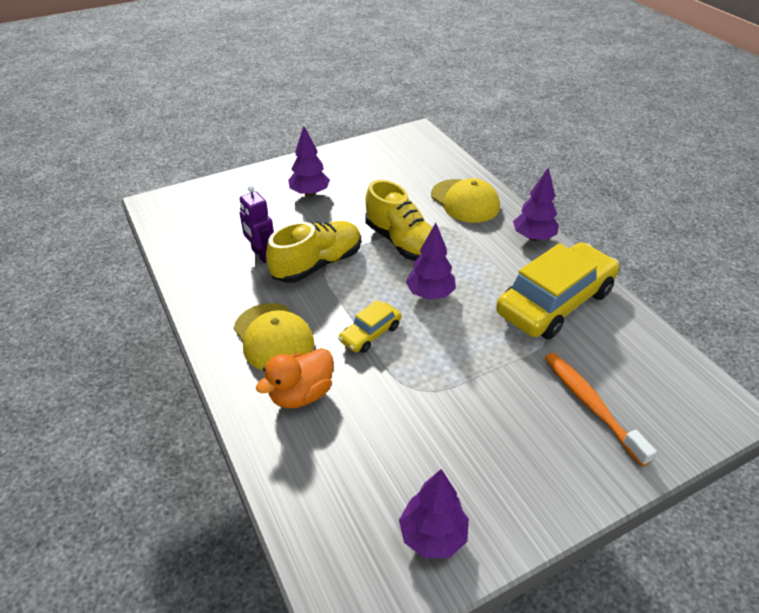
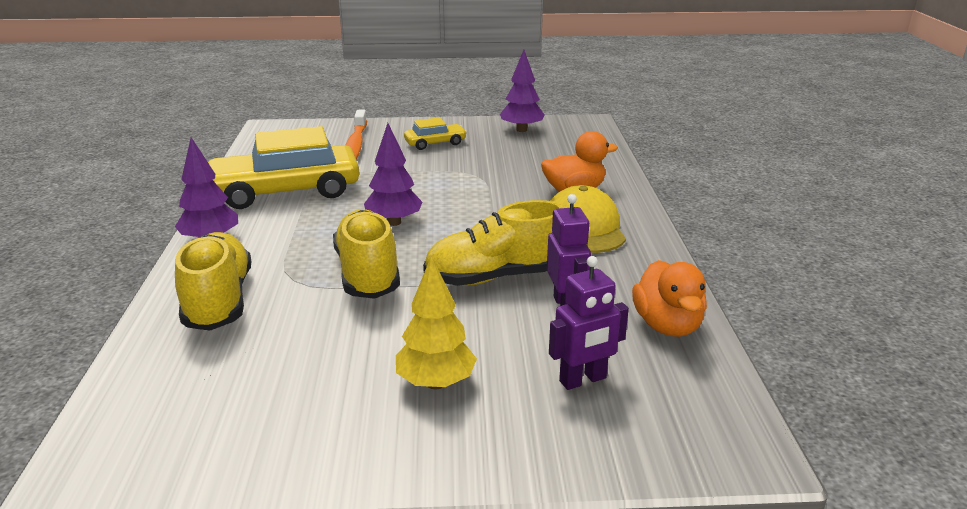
camera: 155 degrees left, 15 degrees down
(194, 259) = (667, 325): none -> orange duck
(237, 213) = (583, 380): none -> purple robot
(309, 193) = (436, 383): purple tree -> yellow tree
(370, 333) = (484, 210): yellow car -> yellow car (435, 143)
(465, 201) = (219, 301): yellow cap -> yellow shoe

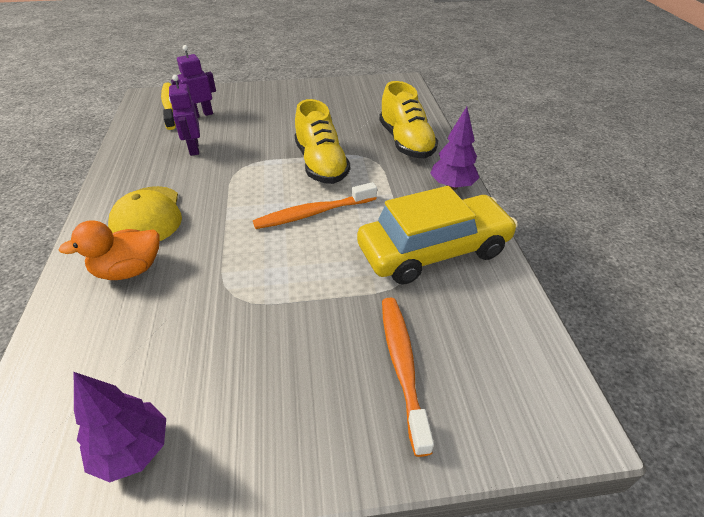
camera: 175 degrees right, 15 degrees up
(394, 222) = (313, 213): purple tree -> orange toothbrush
(435, 143) = (284, 381): yellow car -> none
(436, 383) = (272, 111): yellow tree -> none
(496, 277) = (233, 166): yellow shoe -> none
(666, 410) = (169, 106): none -> yellow toothbrush
(667, 325) = (139, 141): orange duck -> none

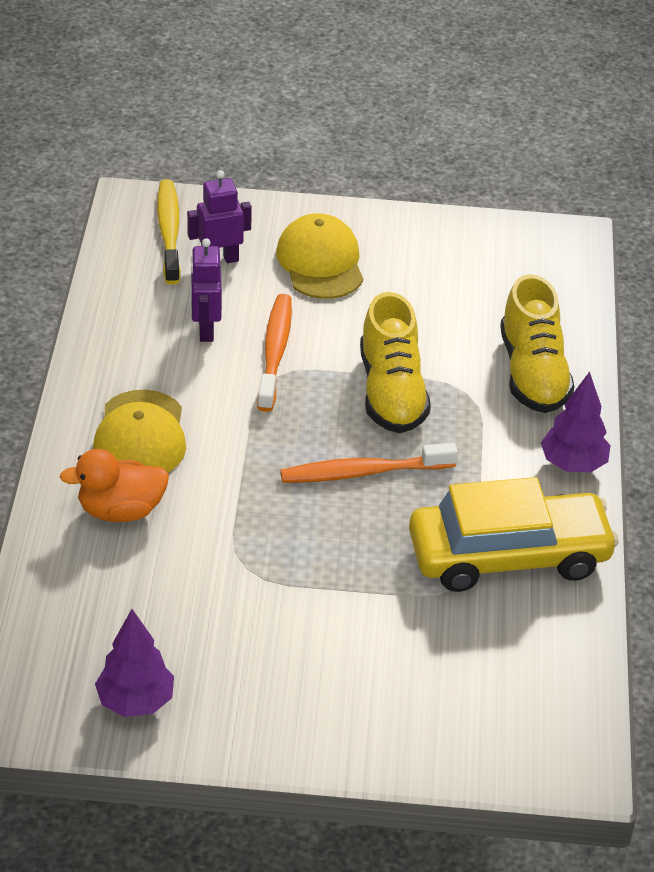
camera: 10 degrees right, 0 degrees up
(263, 108) = (320, 262): none -> yellow cap
(402, 366) = (423, 680): orange toothbrush -> orange toothbrush (275, 352)

